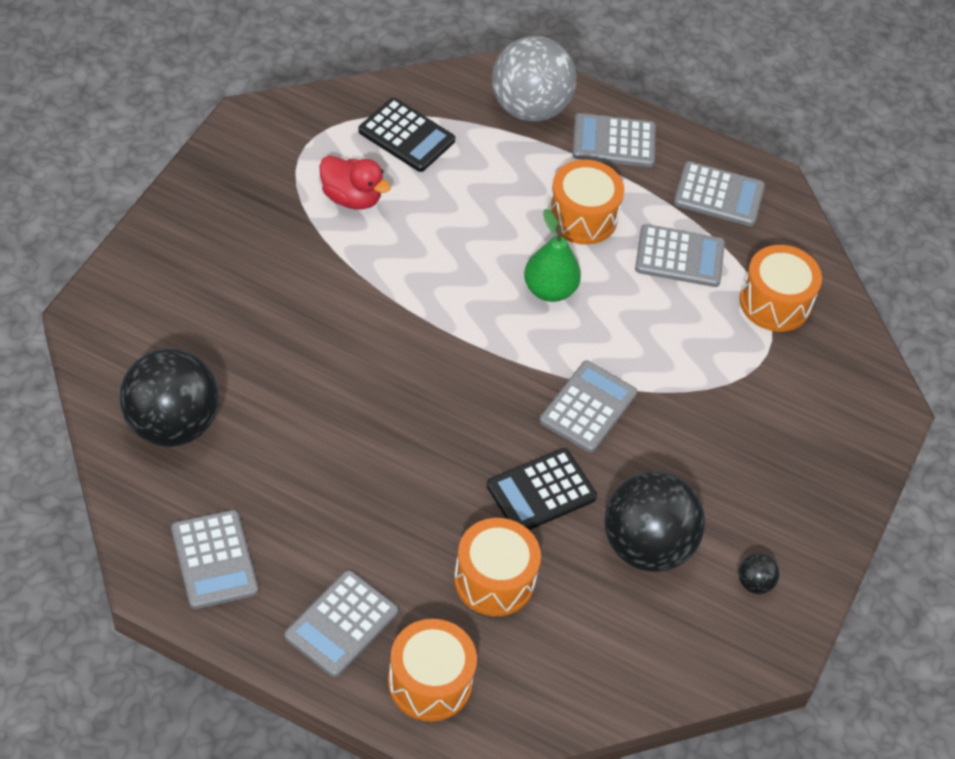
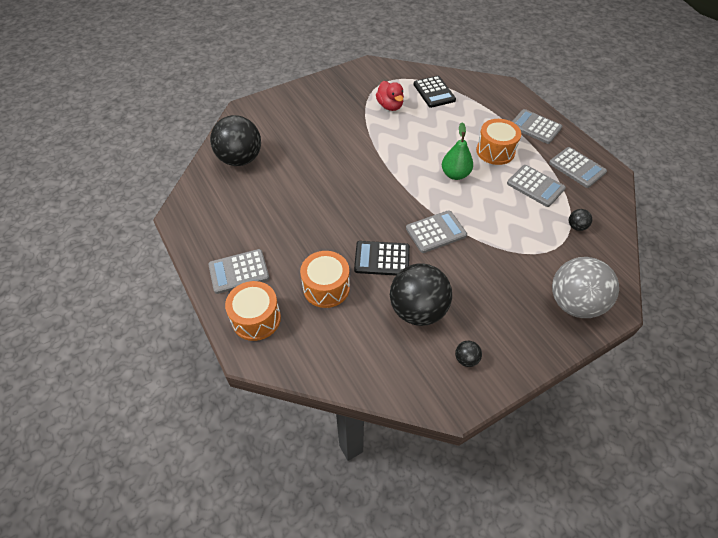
camera: 40 degrees right, 0 degrees up
(214, 560) = (209, 218): grey calculator -> none
(529, 108) = (501, 100): grey ball -> grey ball (574, 303)
(775, 302) = (576, 226): orange drum -> black ball

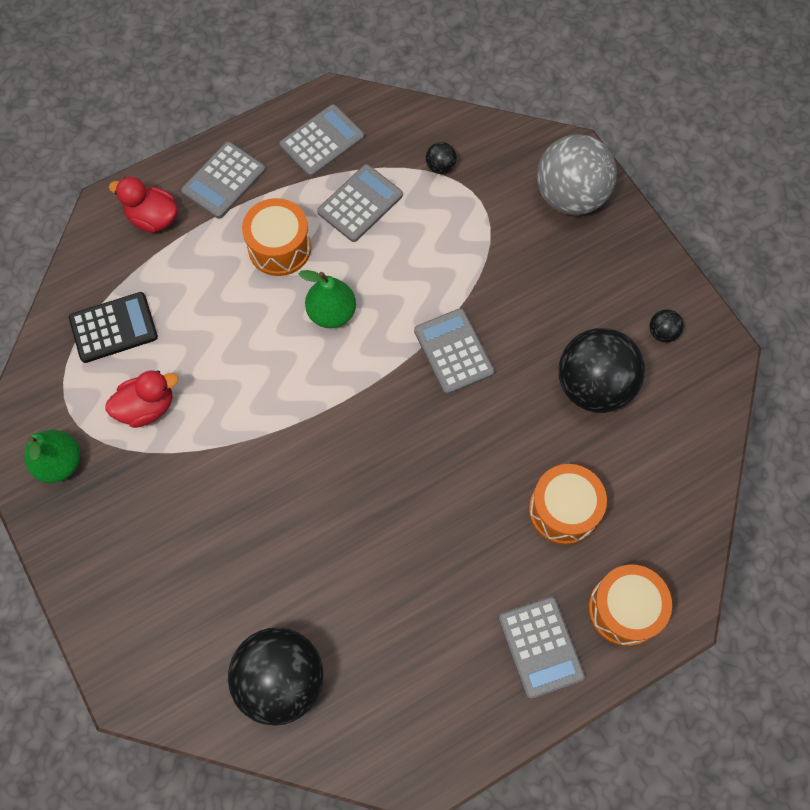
camera: 90 degrees left, 15 degrees up
(359, 80) = (60, 463): none -> green pear
(382, 259) = (507, 430): black calculator -> none
(503, 102) = (153, 218): none -> red duck

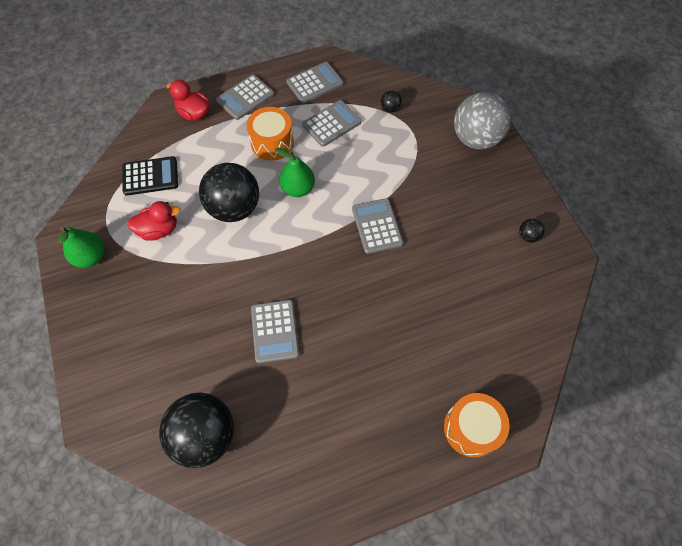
camera: 10 degrees right, 5 degrees down
(540, 647) = (403, 445): grey calculator -> grey calculator (275, 331)
(563, 510) = (437, 347): orange drum -> none
(593, 386) = (473, 264): black ball -> black ball (234, 208)

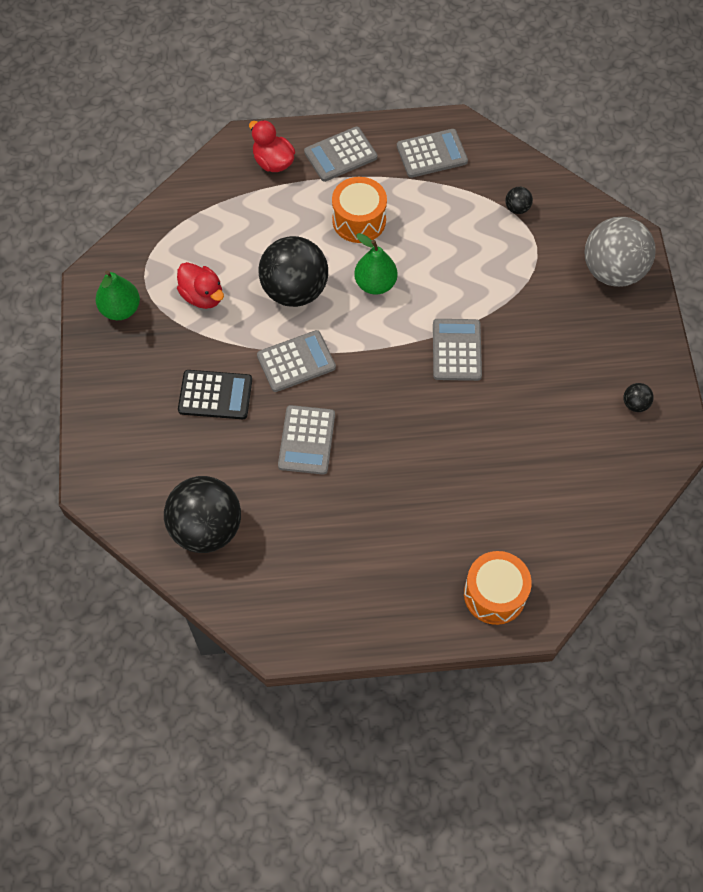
camera: 15 degrees right, 0 degrees up
(150, 176) = (205, 230): black calculator -> black calculator (215, 395)
(159, 230) = (202, 296): red duck -> red duck turned 45 degrees clockwise
(332, 124) = (438, 212): grey calculator -> grey calculator (296, 362)

